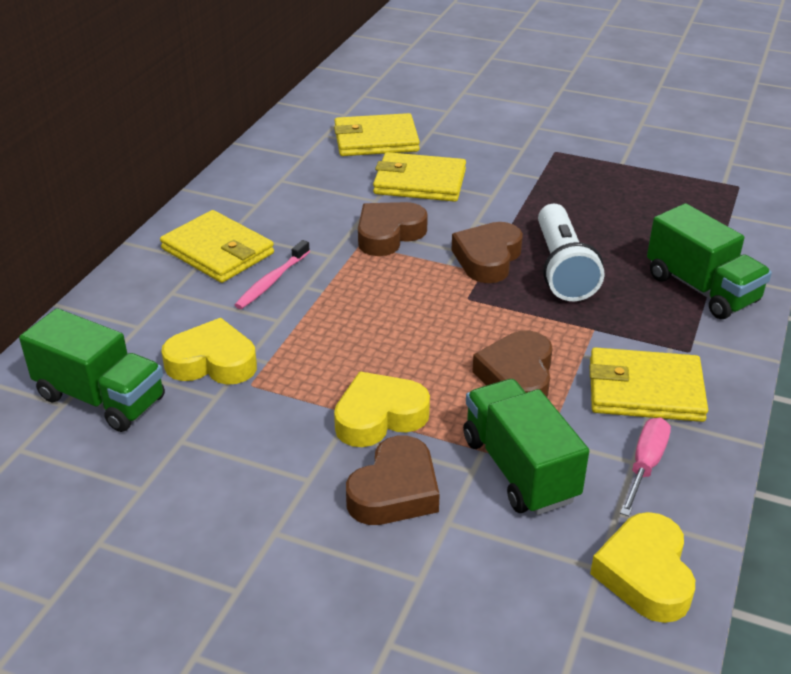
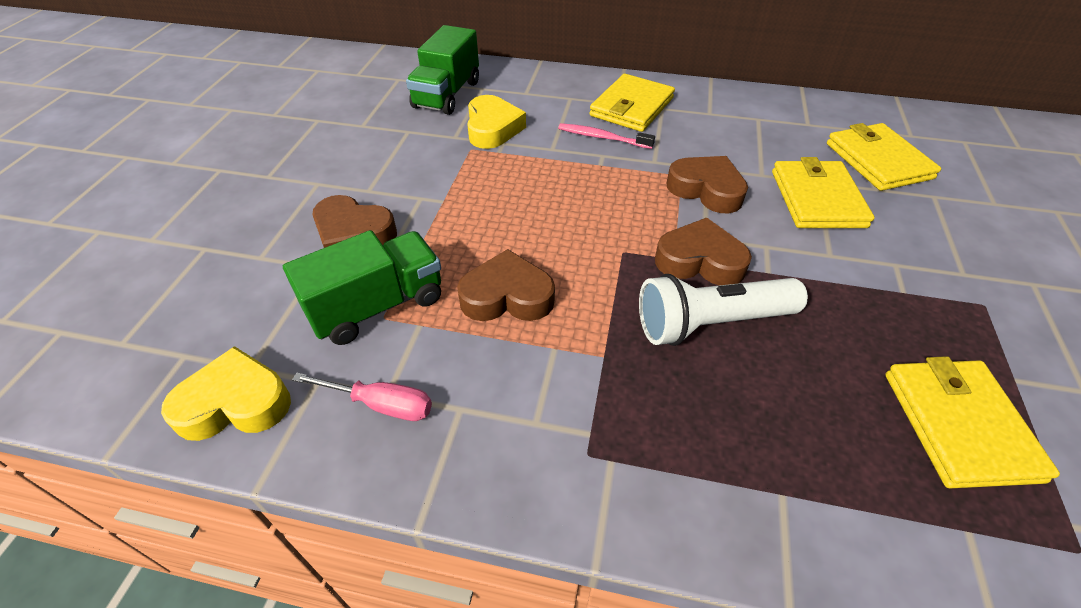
camera: 80 degrees right, 10 degrees up
(379, 417) = (440, 215): yellow heart -> none
(645, 390) = (503, 405): yellow wallet -> yellow wallet (959, 425)
(701, 289) = (733, 475): green truck -> none

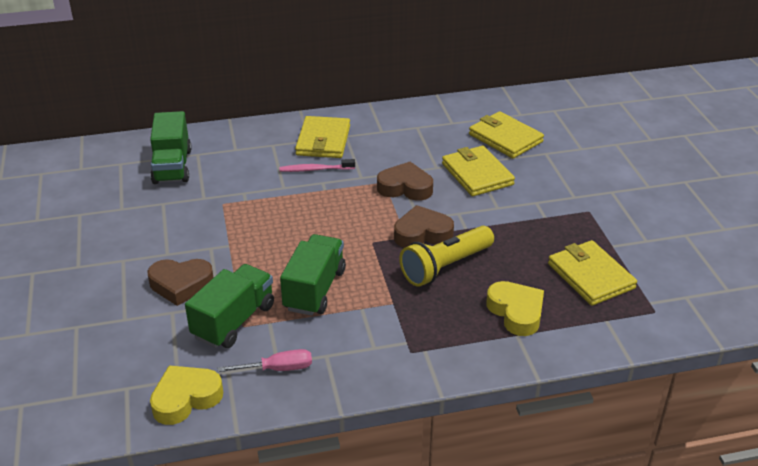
camera: 25 degrees left, 10 degrees down
(492, 128) = (228, 184): yellow heart -> yellow heart (516, 312)
(507, 296) = (314, 290): brown heart -> green truck
(710, 323) = (445, 267): white flashlight -> yellow flashlight

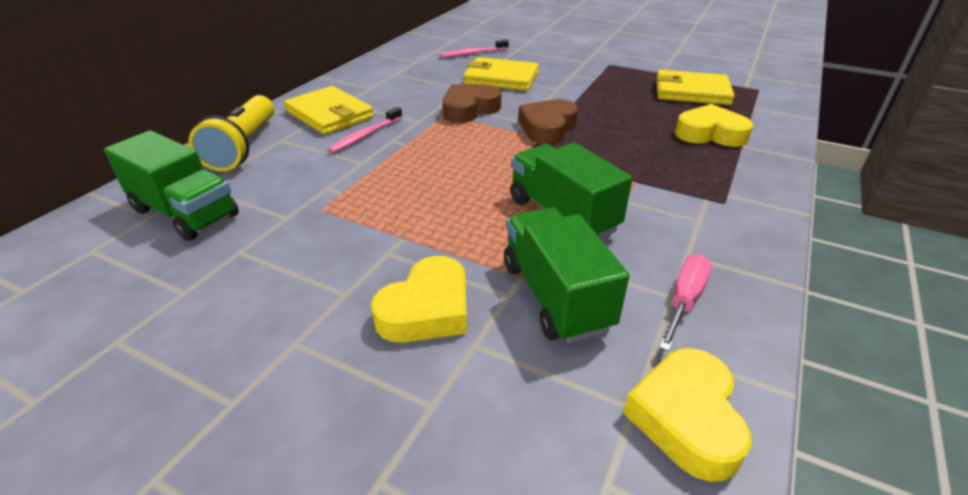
camera: 50 degrees left, 0 degrees up
(181, 285) = (427, 309): brown heart -> yellow heart
(445, 267) = (610, 137): yellow flashlight -> yellow flashlight (244, 147)
(505, 138) = (473, 53): yellow wallet -> pink toothbrush

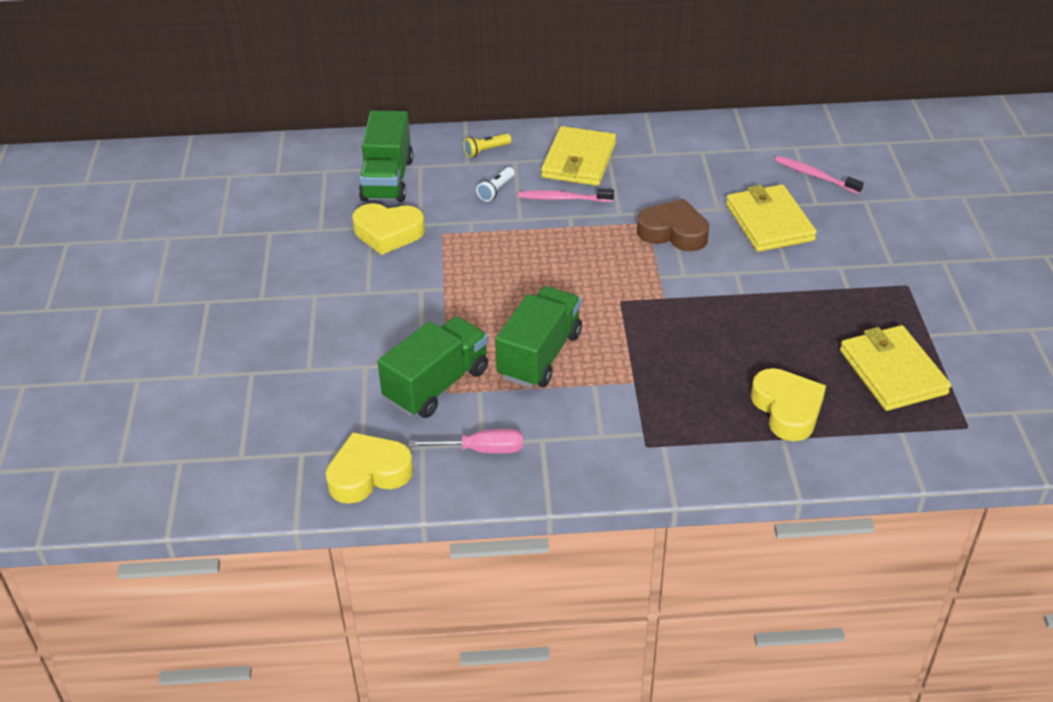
camera: 60 degrees right, 5 degrees up
(244, 147) = (486, 151): yellow flashlight -> yellow flashlight, size x0.44
(305, 160) = (496, 190): none -> white flashlight
(427, 309) = (379, 333): yellow heart -> yellow heart (388, 233)
(547, 128) = (685, 295): brown heart -> none

